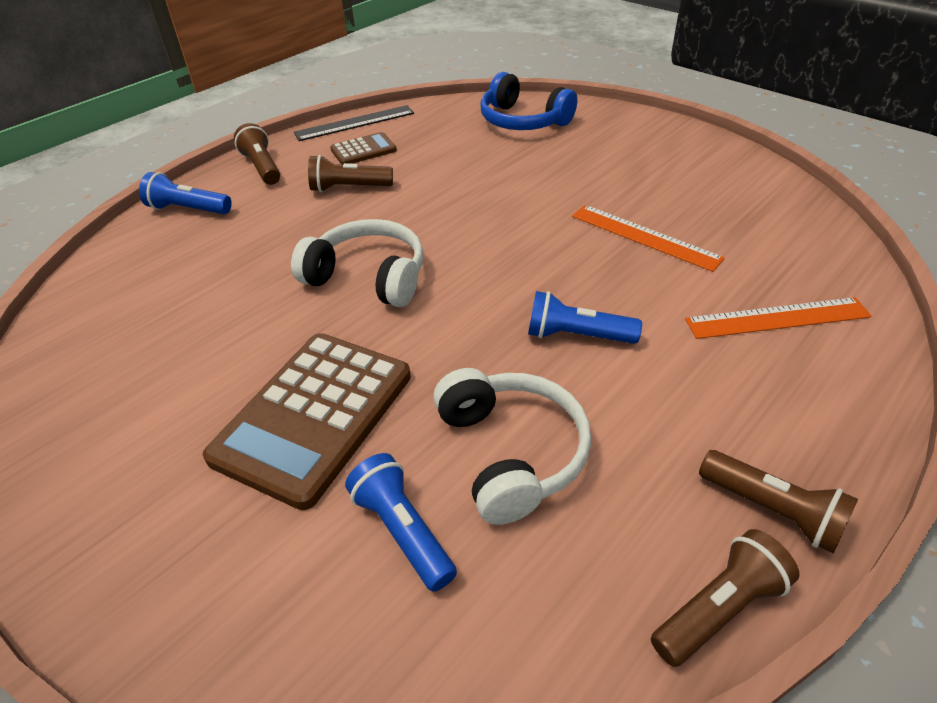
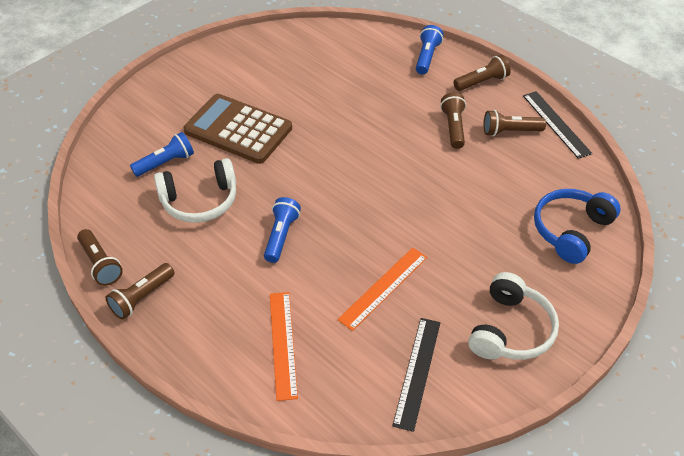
camera: 90 degrees right, 5 degrees up
(363, 150) = (510, 131): brown calculator -> brown flashlight
(368, 277) = (348, 142): white headphones -> white headphones (510, 330)
(758, 211) = (417, 372): none -> black ruler

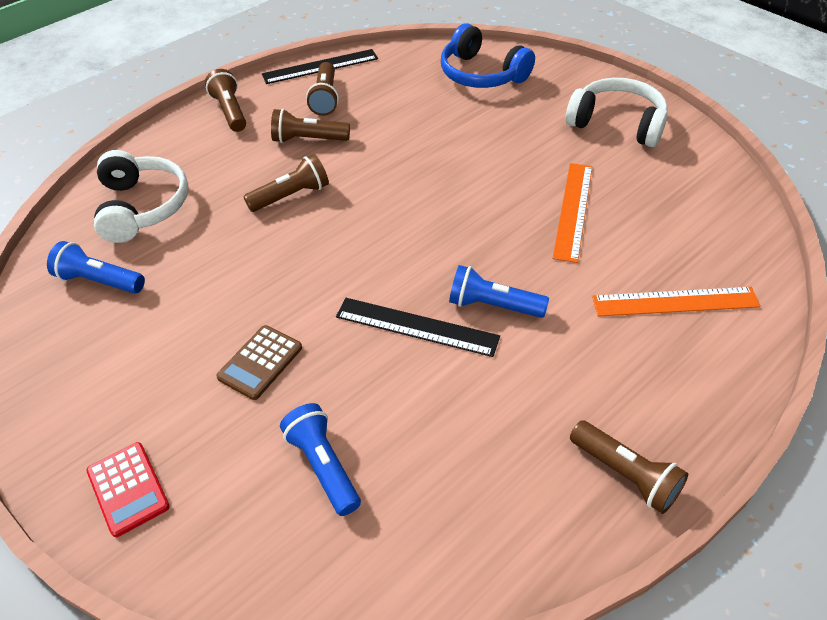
camera: 85 degrees left, 0 degrees up
(100, 264) = (562, 548): brown flashlight -> brown flashlight (291, 196)
(162, 94) = (128, 489): none -> red calculator
(200, 201) = (419, 408): white headphones -> white headphones (142, 207)
(238, 129) = (260, 362): brown calculator -> brown calculator, size x0.49
(383, 288) = (573, 210): orange ruler -> orange ruler turned 60 degrees clockwise
(417, 372) = (686, 190): black ruler -> black ruler (416, 327)
(426, 57) = (161, 153): blue flashlight -> blue flashlight (99, 281)

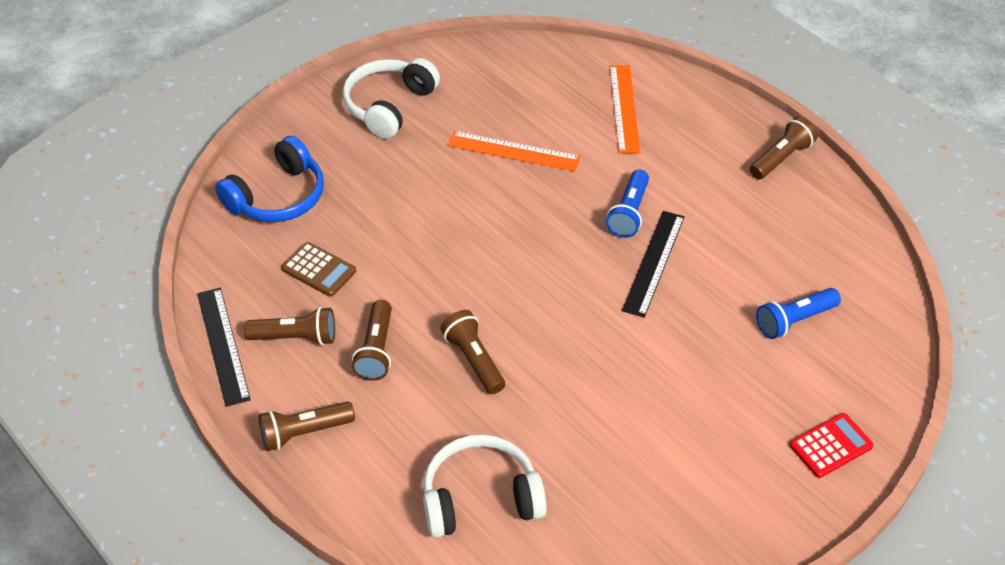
camera: 90 degrees left, 0 degrees up
(99, 281) = (597, 517): blue flashlight -> none
(260, 362) = (697, 368): brown calculator -> brown calculator (319, 270)

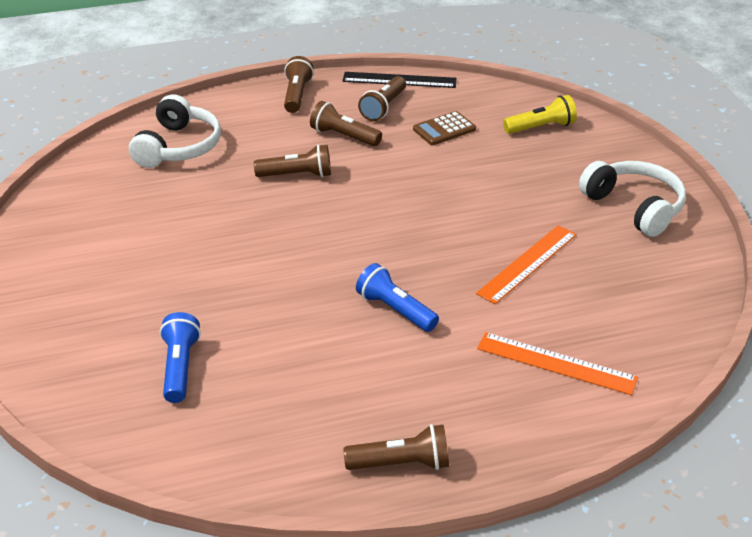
camera: 115 degrees right, 10 degrees down
(277, 196) = (541, 127): blue headphones -> yellow flashlight
(654, 263) = (321, 303): black ruler -> none
(781, 158) = (401, 463): brown flashlight -> brown flashlight turned 75 degrees counterclockwise
(831, 446) = (41, 329): red calculator -> none

